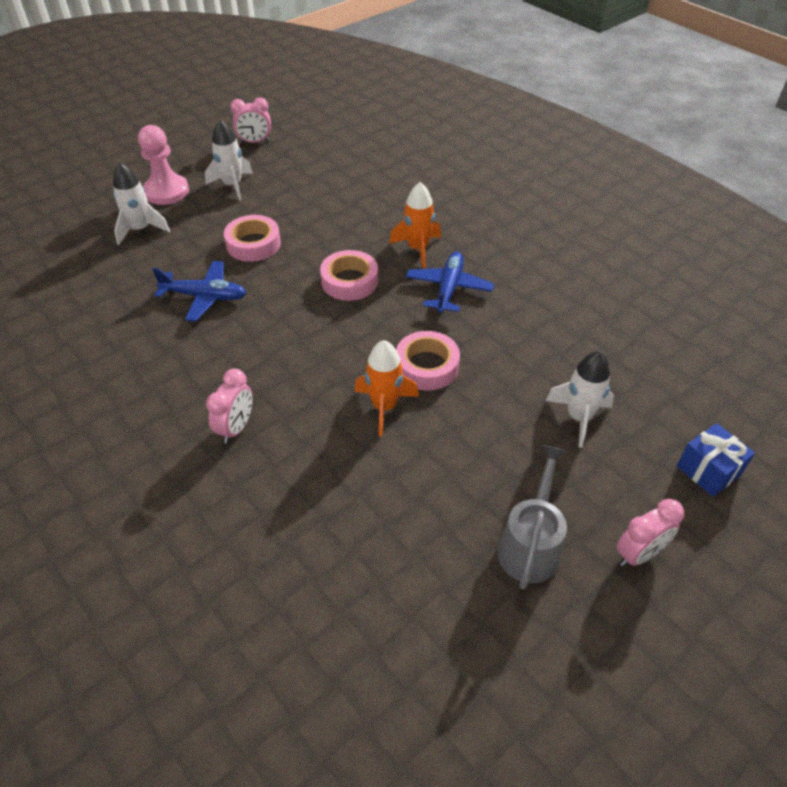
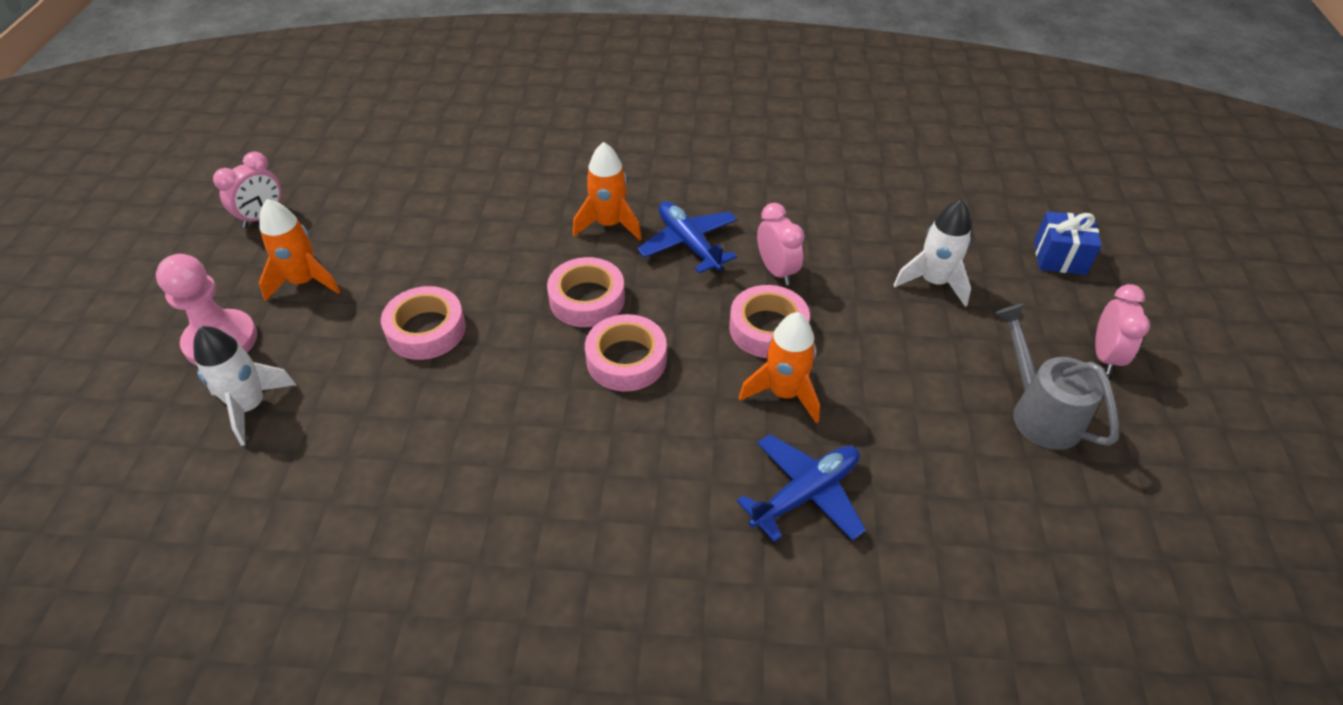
camera: 45 degrees left, 0 degrees up
(205, 297) = (450, 424): blue plane -> blue plane (805, 494)
(232, 185) = (304, 282): white rocket -> orange rocket
(236, 428) = (681, 528): pink clock -> pink clock (776, 271)
(326, 326) = (626, 359): none -> pink tape

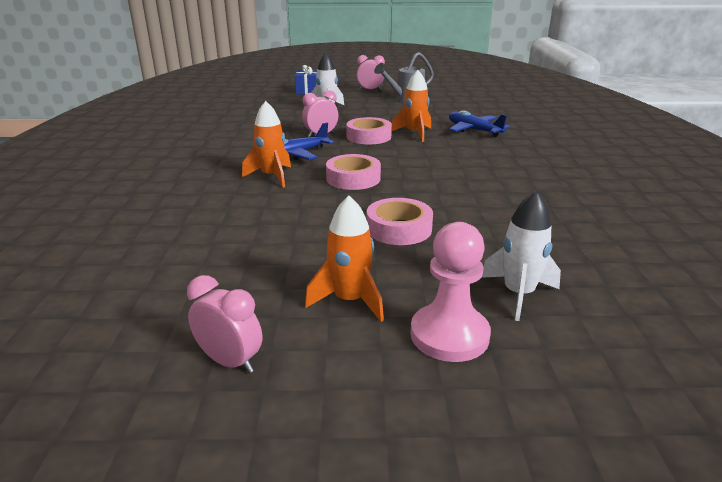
camera: 95 degrees left, 20 degrees down
(626, 359) = (404, 165): pink tape -> none

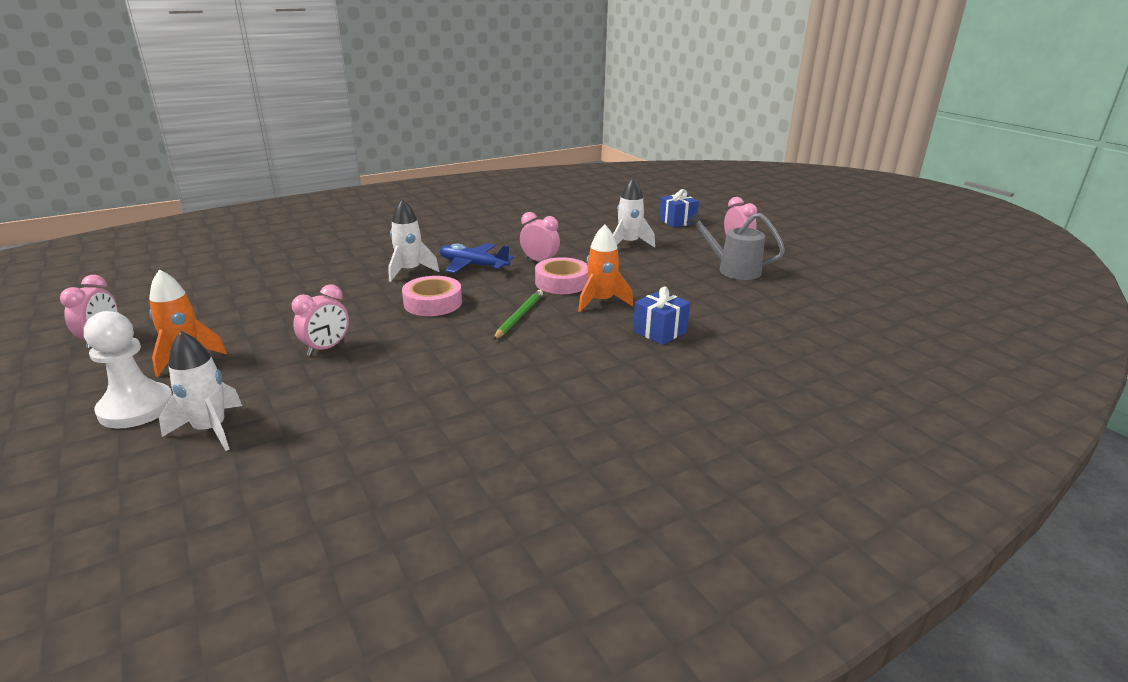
camera: 60 degrees right, 0 degrees up
(272, 176) = (410, 271): orange rocket -> white rocket
(399, 229) = (326, 348): pink tape -> pink clock
(412, 157) = (519, 316): none -> green pencil
(449, 335) = (136, 408): pink pawn -> white pawn
(474, 130) = (660, 331): blue plane -> blue gift

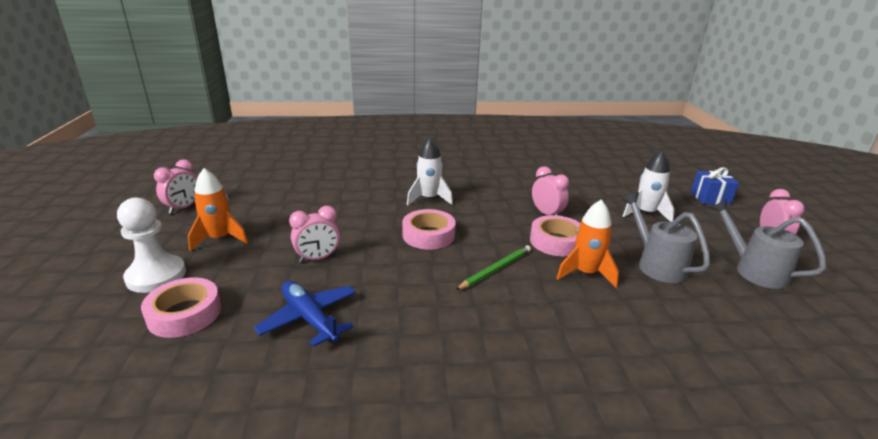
camera: 25 degrees right, 0 degrees up
(210, 429) = (184, 314): white rocket -> pink tape
(473, 265) = (484, 205): blue plane -> blue plane (309, 318)
(657, 282) = (656, 264): none -> grey watering can
(660, 331) = (632, 328): blue gift -> none

